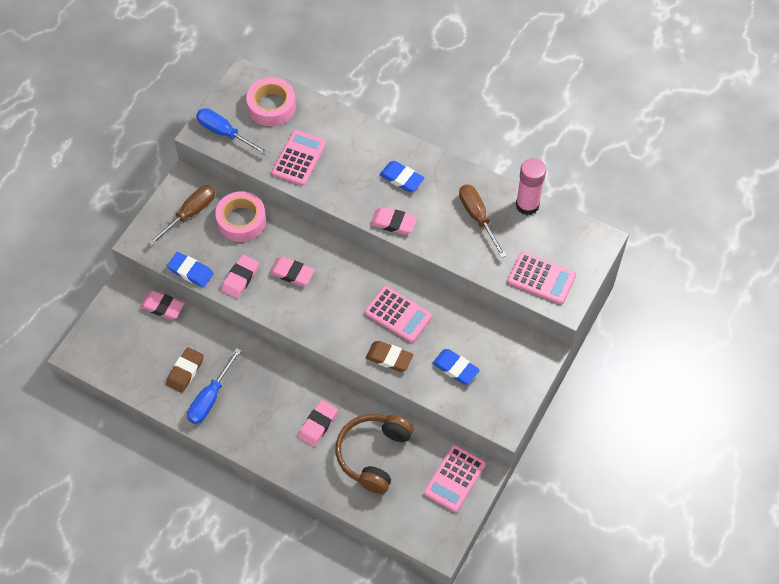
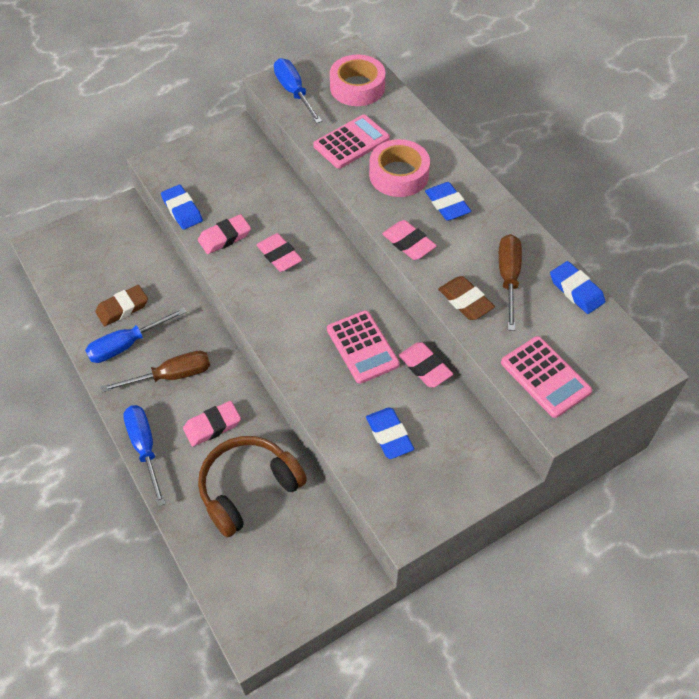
camera: 30 degrees right, 5 degrees down
(162, 307) = (147, 239): pink eraser -> pink eraser (425, 367)
(190, 214) = (221, 159): brown screwdriver -> brown screwdriver (171, 376)
(241, 221) = (265, 186): pink tape -> pink tape (398, 175)
(280, 465) = (145, 448): none -> blue screwdriver
(389, 358) = (322, 387): brown eraser -> brown eraser (465, 301)
(454, 478) = (320, 565): pink calculator -> none
(527, 205) = (576, 290): pink glue stick -> blue eraser

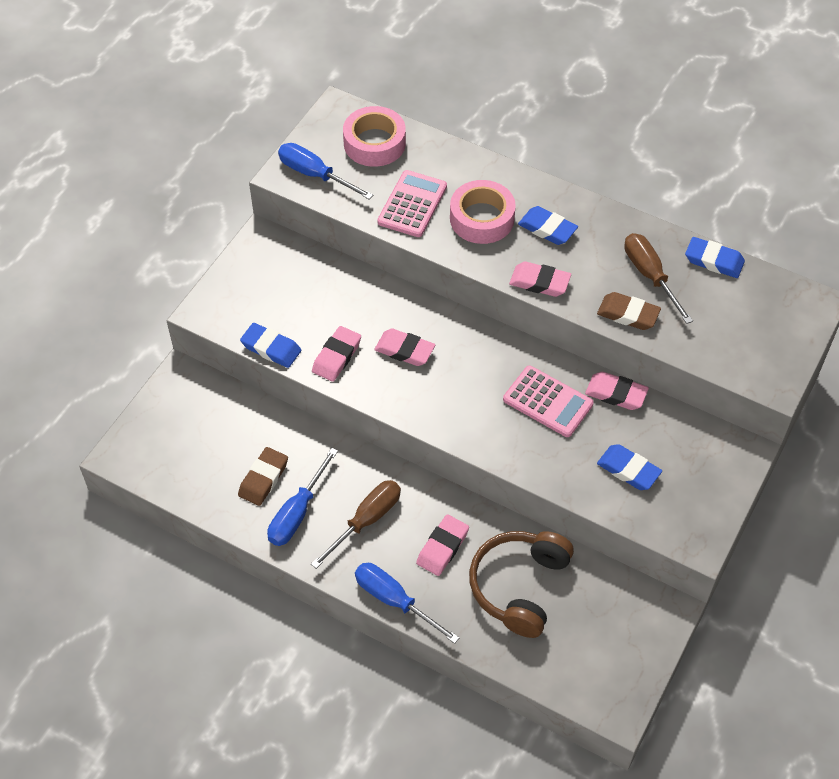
camera: 30 degrees left, 0 degrees up
(545, 377) = (740, 351): pink calculator -> none

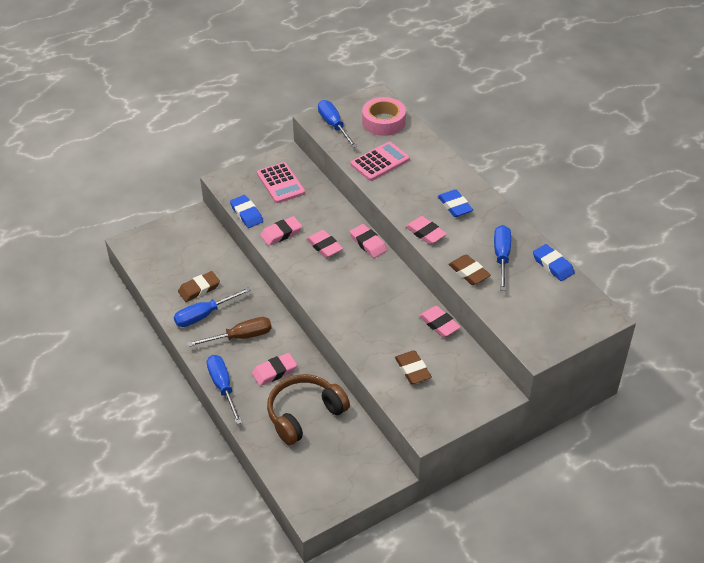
camera: 30 degrees right, 10 degrees down
(455, 322) = (368, 243): none -> pink eraser
(482, 218) = (417, 185): pink tape -> none
(548, 402) = (391, 310): pink calculator -> pink calculator (281, 183)
(628, 470) = (412, 370): blue eraser -> brown eraser
(650, 276) = (501, 257): brown screwdriver -> blue screwdriver

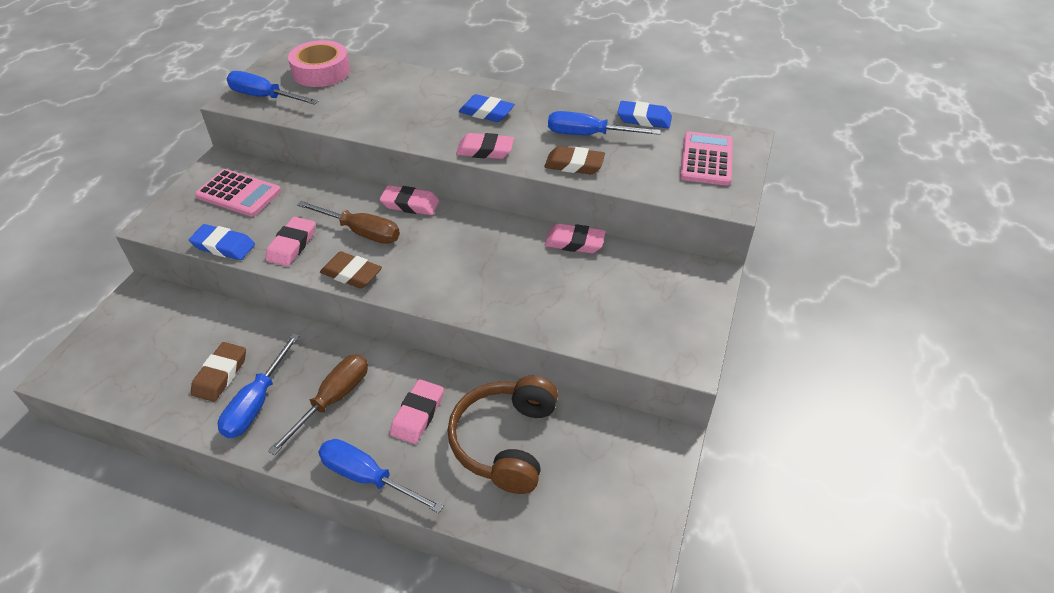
camera: 40 degrees left, 0 degrees up
(324, 246) = (361, 232): pink eraser -> brown screwdriver
(380, 162) = (357, 108): pink calculator -> pink calculator (706, 159)
(412, 370) = (600, 305): brown eraser -> brown eraser (351, 274)
(501, 257) = (588, 135): blue screwdriver -> blue screwdriver turned 45 degrees counterclockwise

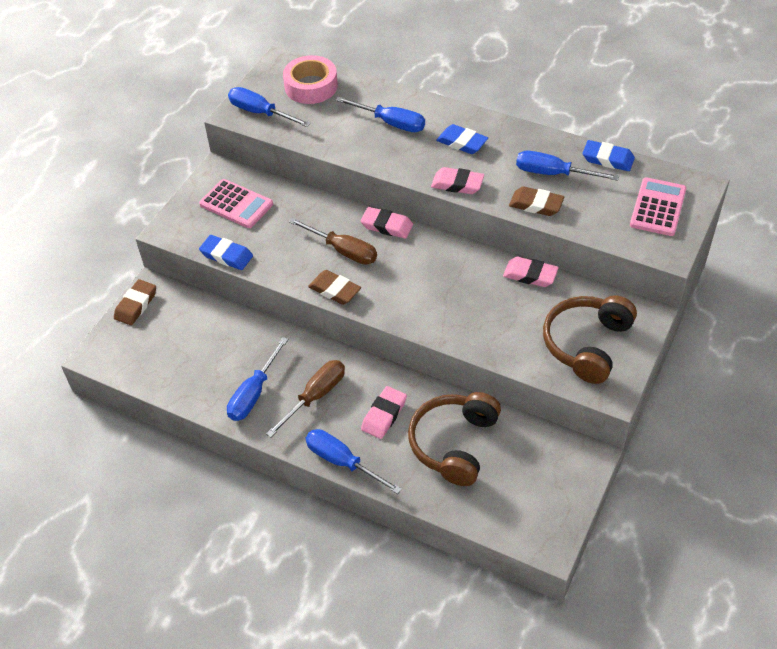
camera: 10 degrees right, 5 degrees up
(220, 375) = (223, 367): brown eraser -> brown eraser (136, 305)
(292, 245) = (284, 259): pink eraser -> none
(408, 99) = (391, 123): none -> blue screwdriver
(650, 310) = (587, 344): none -> brown headphones

